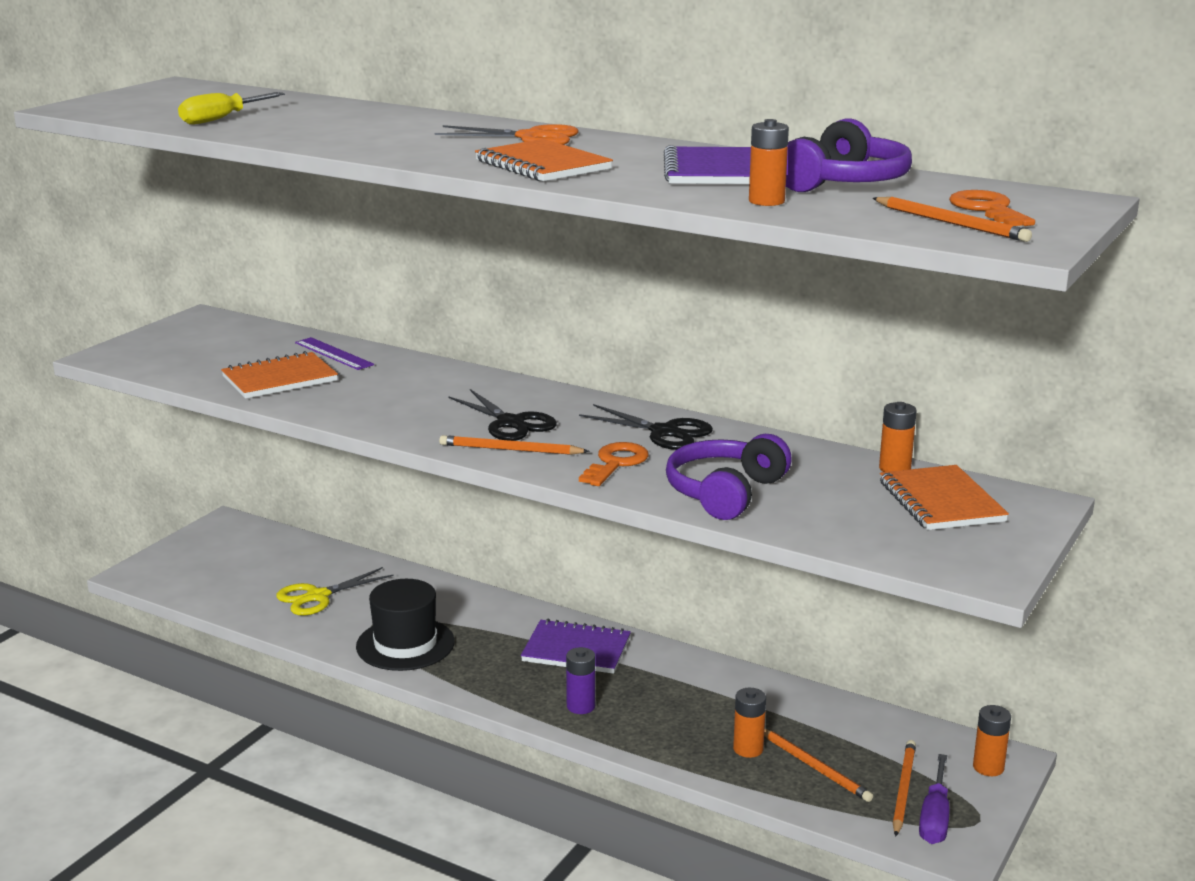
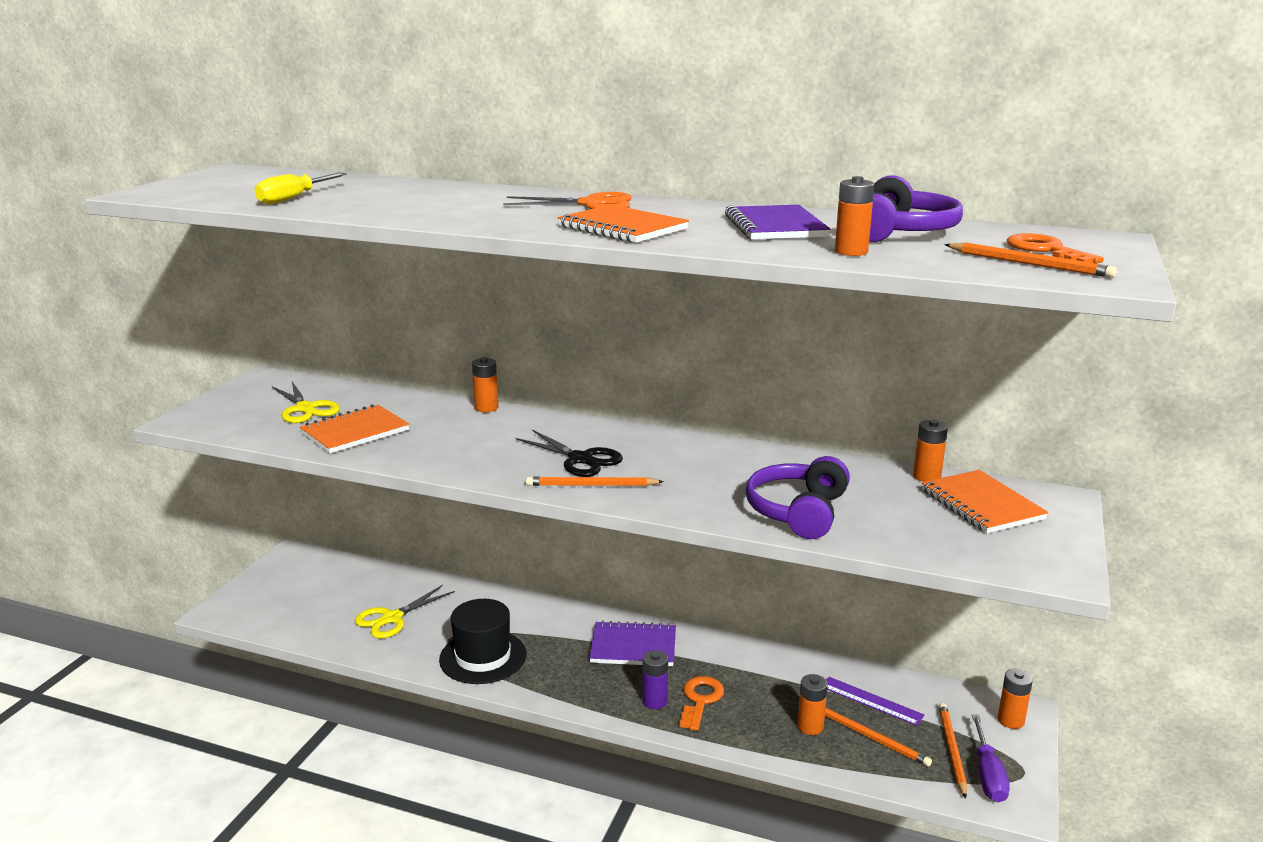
camera: 10 degrees left, 0 degrees up
(236, 352) = (305, 408): none -> yellow scissors
(333, 354) = (396, 404): purple ruler -> purple ruler (871, 701)
(430, 363) = (486, 408): none -> orange battery
(616, 463) = (690, 491): orange key -> orange key (700, 700)
(664, 432) = (717, 458): black scissors -> none

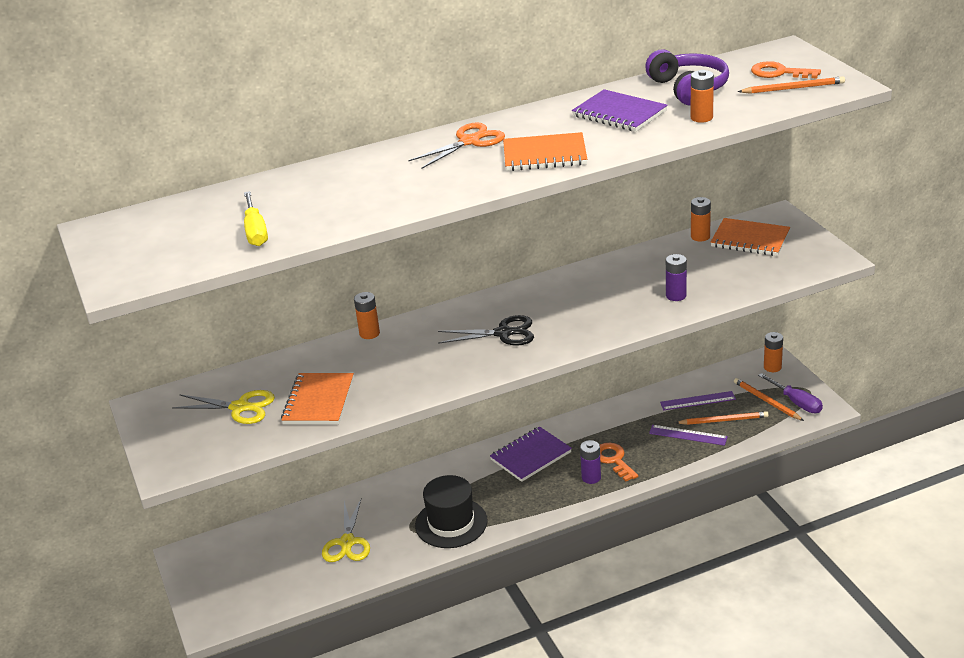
camera: 40 degrees left, 10 degrees up
(591, 485) = (542, 345): orange pencil -> none
(798, 512) = (676, 295): purple headphones -> purple battery
(810, 726) = (688, 435): orange battery -> purple ruler

